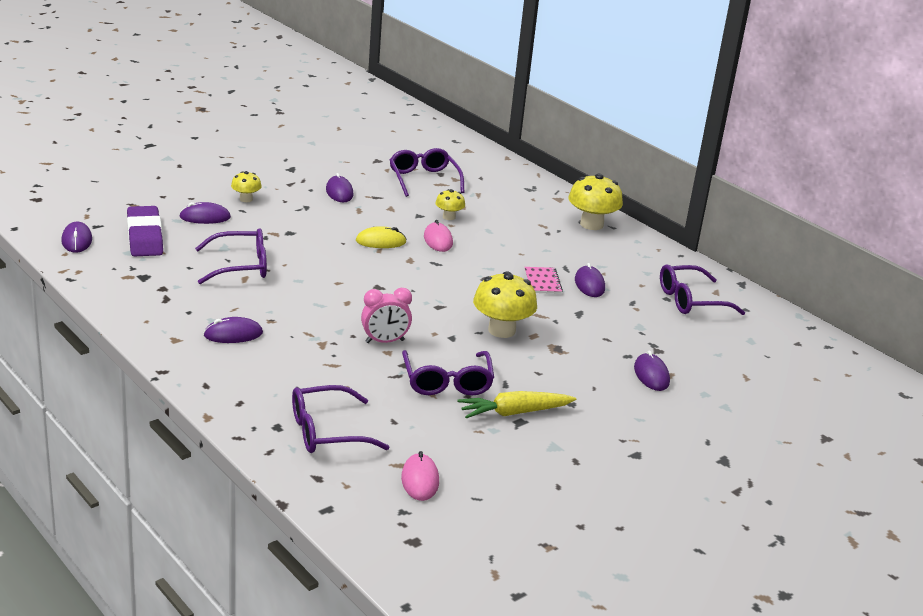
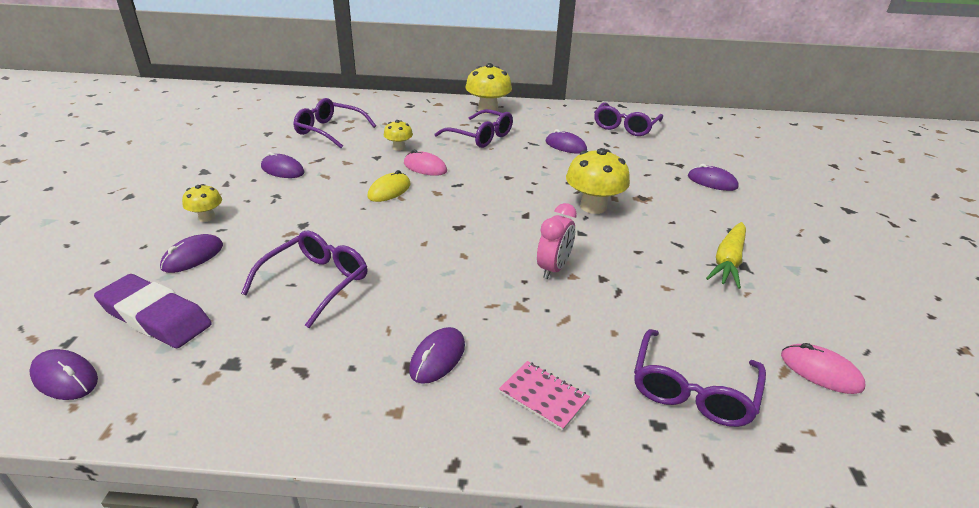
camera: 45 degrees left, 5 degrees up
(447, 382) = (652, 270): purple glasses -> purple glasses (480, 137)
(542, 282) = (541, 159): pink notebook -> pink notebook (543, 396)

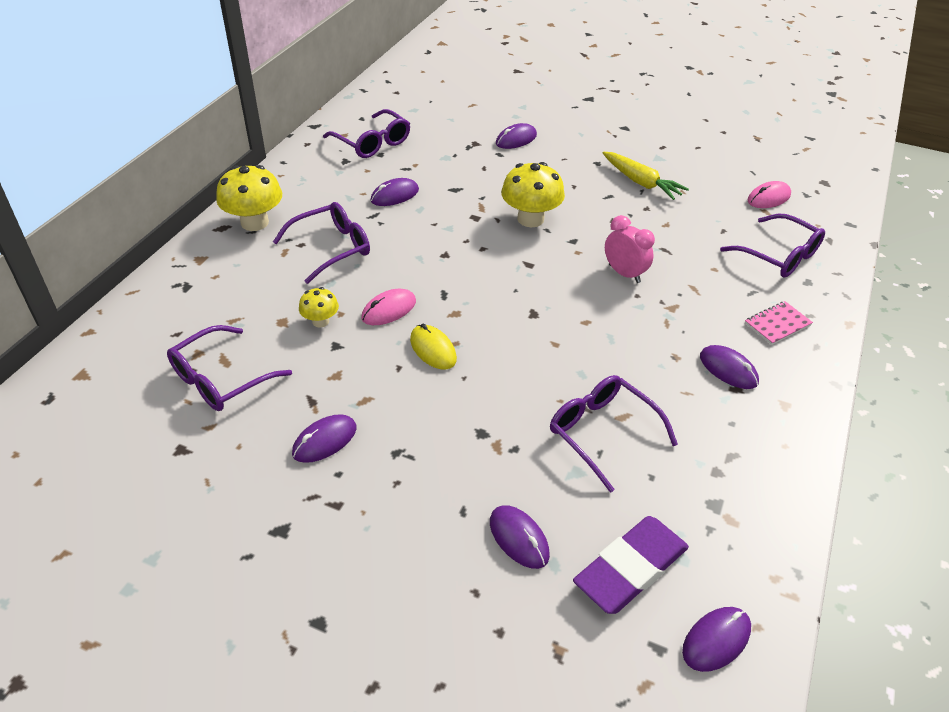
camera: 70 degrees left, 10 degrees up
(207, 217) = (426, 525): yellow mushroom -> none

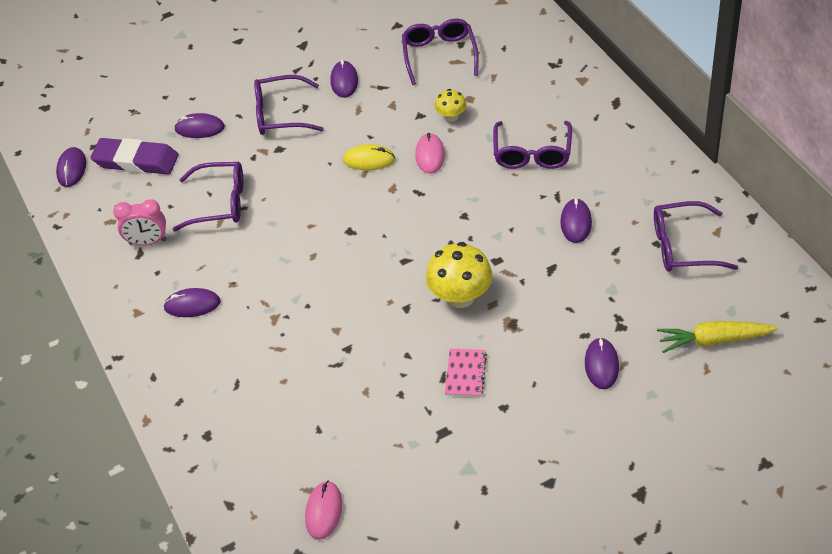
camera: 135 degrees right, 5 degrees up
(254, 222) = (607, 122): yellow mushroom -> none
(624, 273) = (336, 314): pink clock -> pink clock (148, 242)
(630, 569) = (136, 161): purple eraser -> purple eraser turned 75 degrees counterclockwise
(641, 182) = (440, 420): yellow carrot -> yellow carrot (713, 340)
(777, 324) = (193, 371): pink notebook -> pink notebook (465, 374)
(779, 256) = (251, 443): purple glasses -> purple glasses (280, 114)

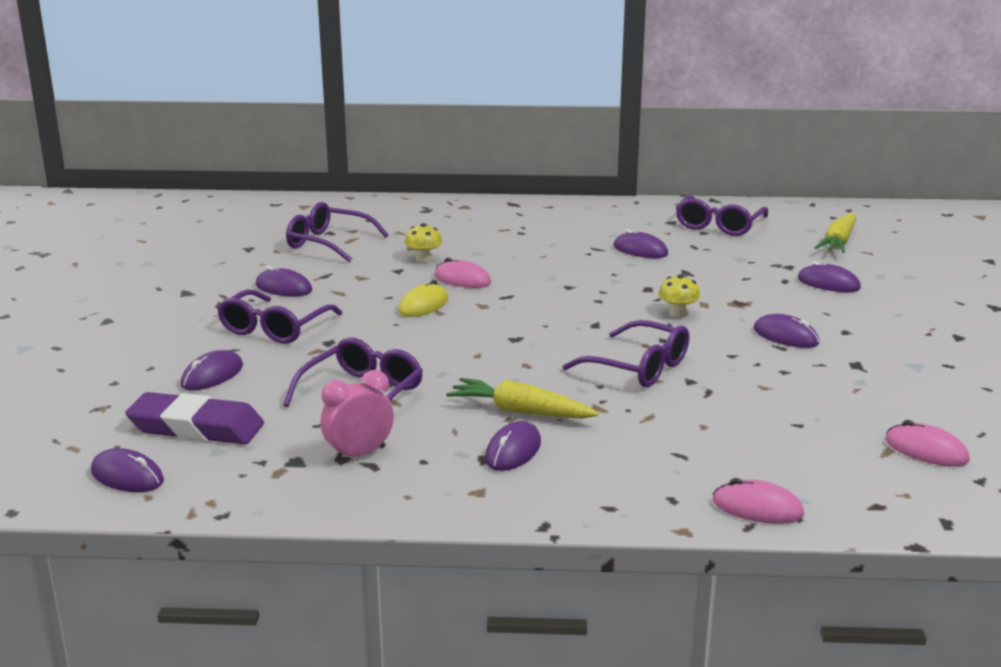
camera: 65 degrees left, 25 degrees down
(136, 161) = (196, 427): purple eraser -> purple eraser turned 60 degrees clockwise
(148, 242) = (359, 454): pink clock -> pink clock turned 150 degrees counterclockwise
(192, 445) = (757, 508): none -> pink mouse
(244, 284) = (520, 411): none -> yellow carrot
(460, 296) = (678, 313): yellow mushroom -> yellow mushroom, size x0.55
(465, 374) = (785, 336): pink notebook -> purple mouse
(532, 153) = (527, 243): purple glasses -> purple glasses (638, 367)

